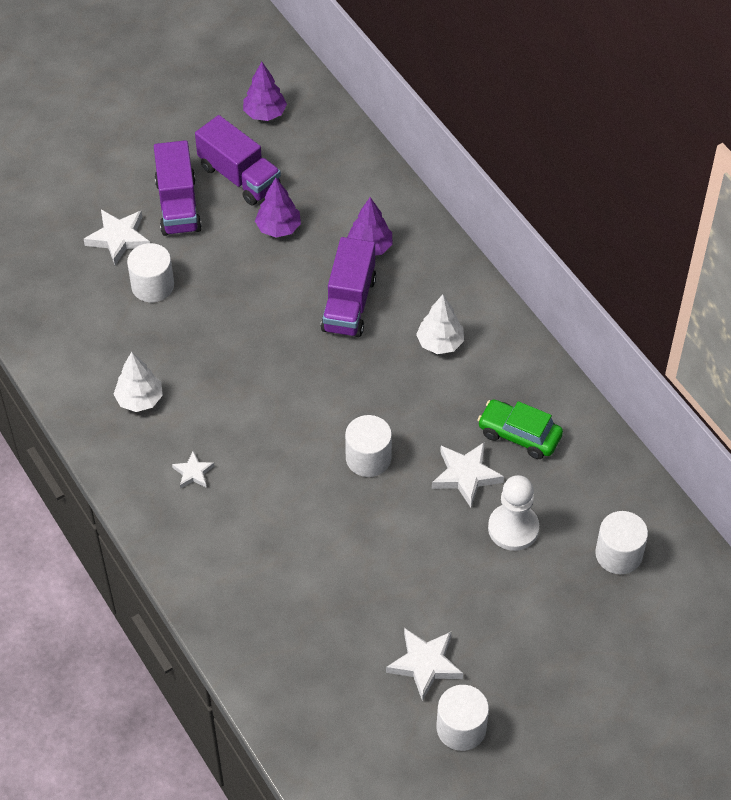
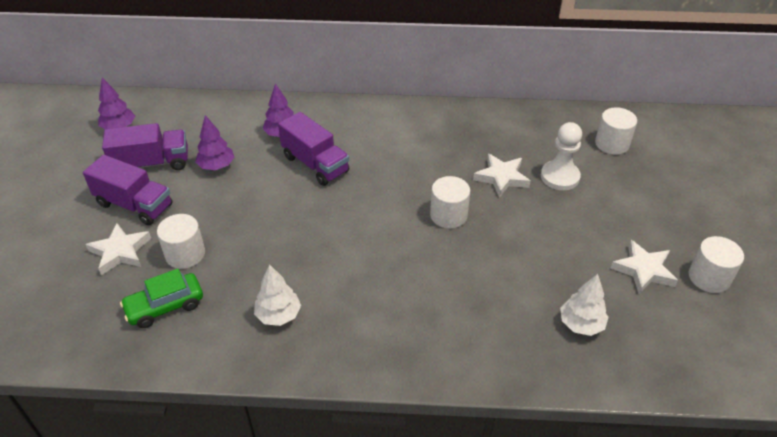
camera: 55 degrees left, 10 degrees down
(193, 472) = (377, 316): white star -> none
(440, 343) = (388, 140): white tree -> white tree (581, 324)
(519, 435) = (490, 141): green car -> green car (165, 306)

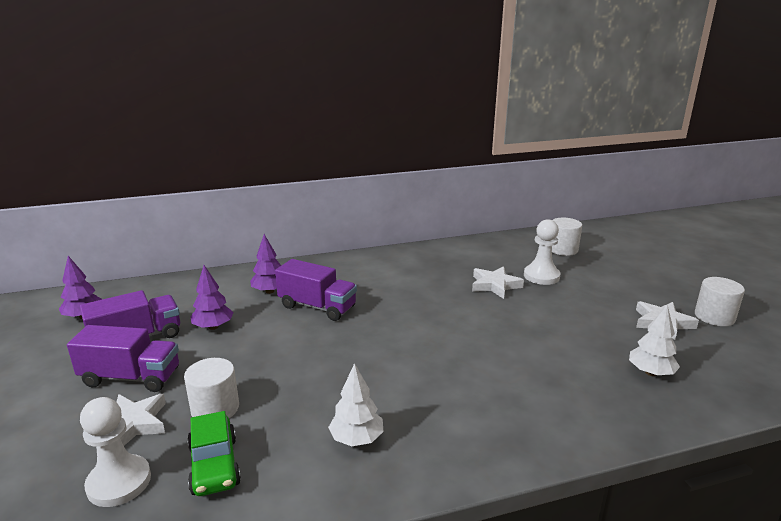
camera: 20 degrees left, 20 degrees down
(97, 301) = (119, 482): none -> white pawn
(165, 306) = (214, 465): green car -> green car turned 60 degrees counterclockwise
(448, 215) = (470, 319): white cylinder -> none

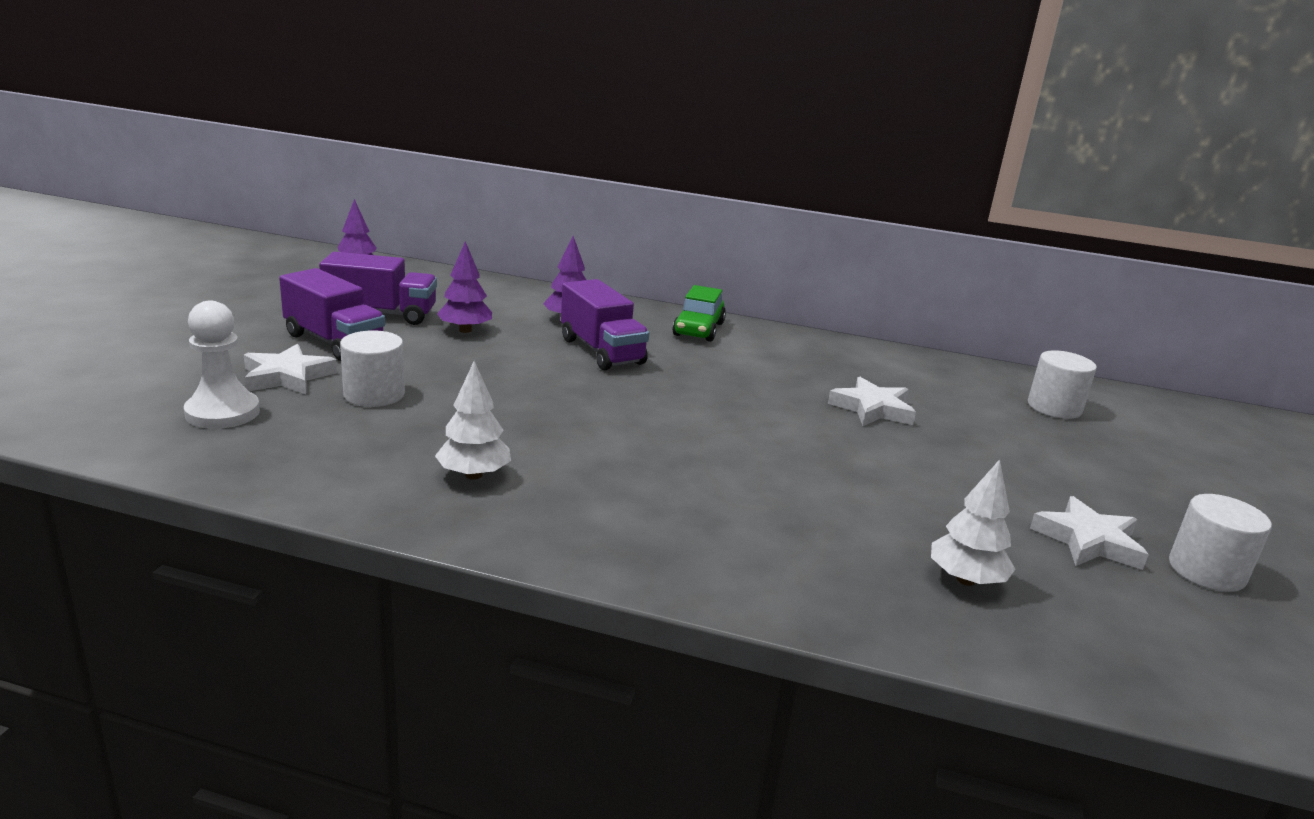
camera: 30 degrees right, 0 degrees up
(214, 465) = (313, 435): green car -> green car (698, 329)
(541, 276) = (964, 423): white pawn -> none

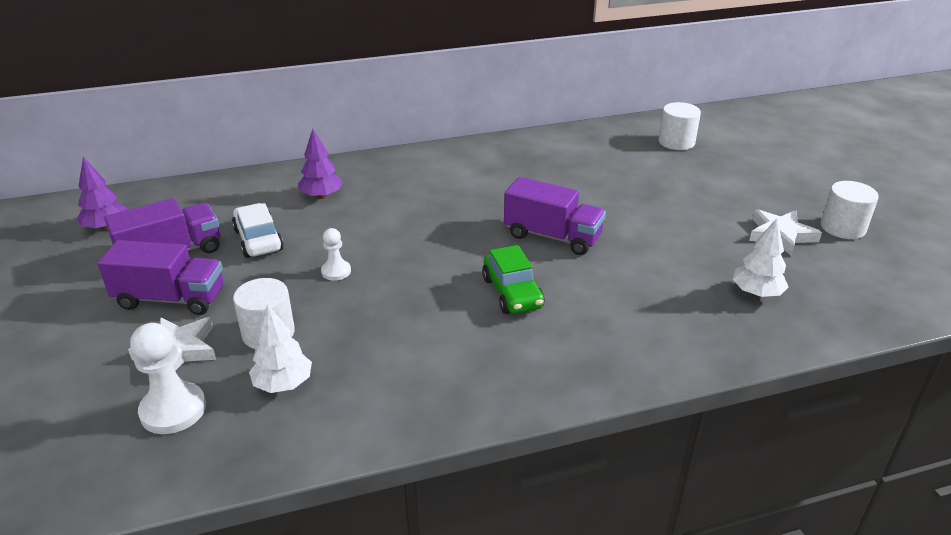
camera: 30 degrees left, 10 degrees up
(465, 330) = (258, 240): purple tree -> white car
(473, 475) = (425, 366): white tree -> white tree (283, 384)
(499, 376) = (336, 271): none -> white pawn
(601, 351) = (378, 215): purple truck -> purple truck (552, 236)
(698, 329) = (418, 166): green car -> green car (512, 293)
(872, 409) = (589, 189): white star -> none

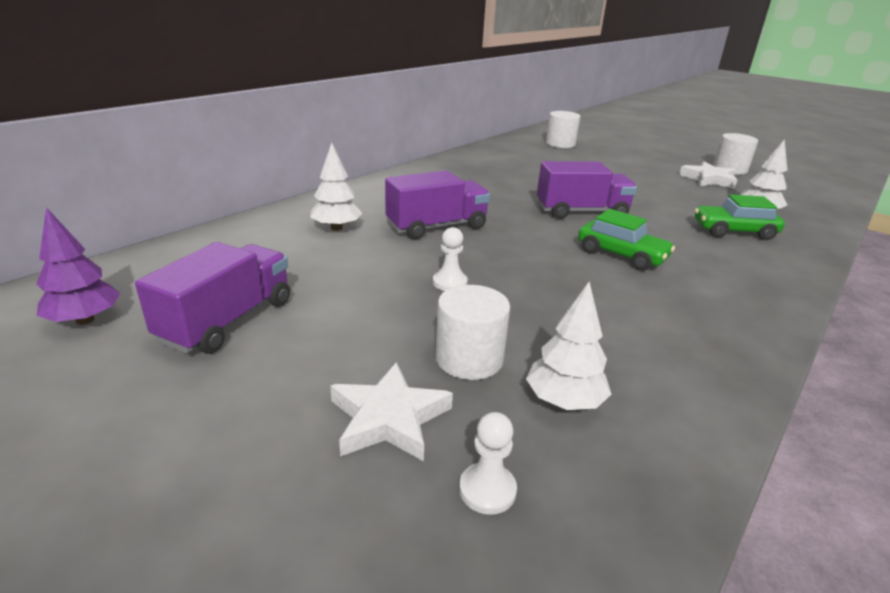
camera: 35 degrees left, 5 degrees down
(171, 299) = (296, 367): purple truck -> purple truck (436, 227)
(173, 410) = (487, 490): white pawn -> white pawn, size x0.58
(258, 240) = (322, 279): white car -> none
(321, 196) = (336, 228): purple tree -> white tree
(678, 306) = (733, 232): none -> green car

